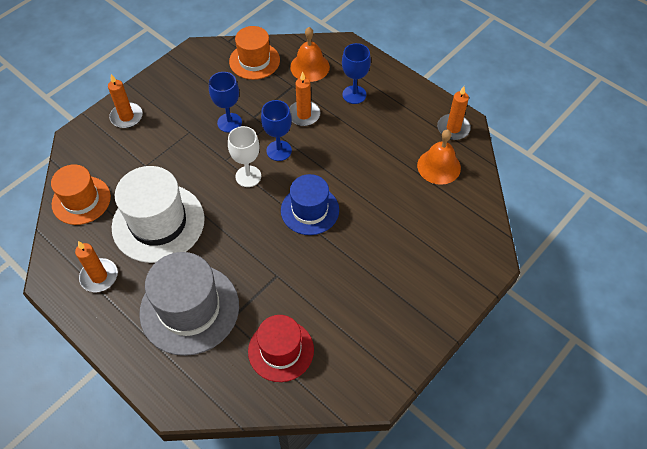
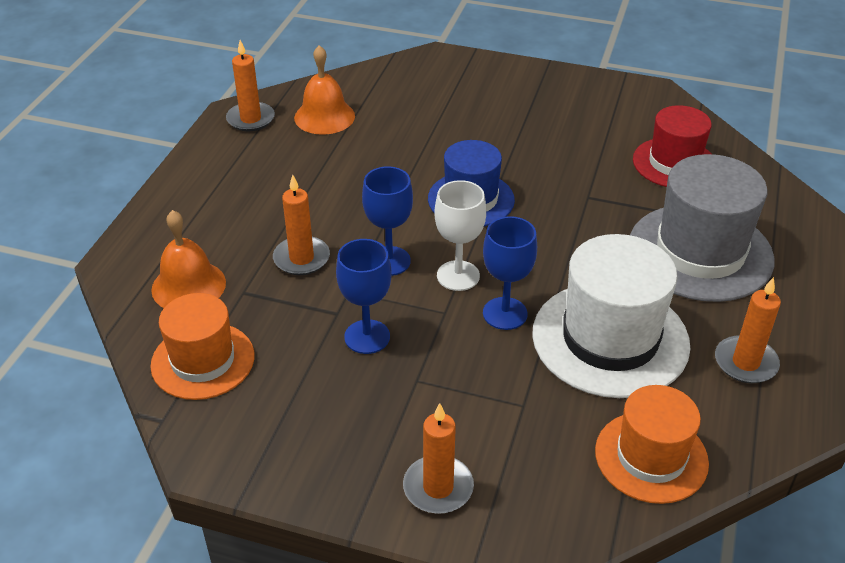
camera: 115 degrees left, 15 degrees down
(354, 95) = (230, 220): blue goblet -> blue goblet (505, 313)

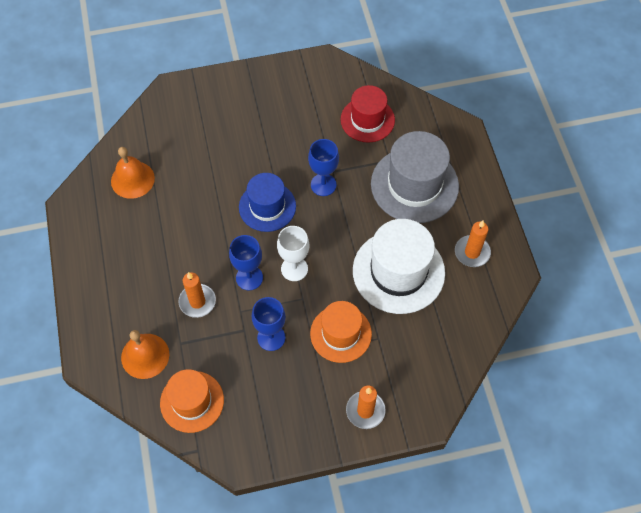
camera: 30 degrees left, 20 degrees up
(251, 119) = (85, 205): orange candle -> none
(505, 313) = (335, 283): blue goblet -> blue goblet (323, 185)
(651, 457) = (455, 336): orange hat -> orange hat (341, 333)

